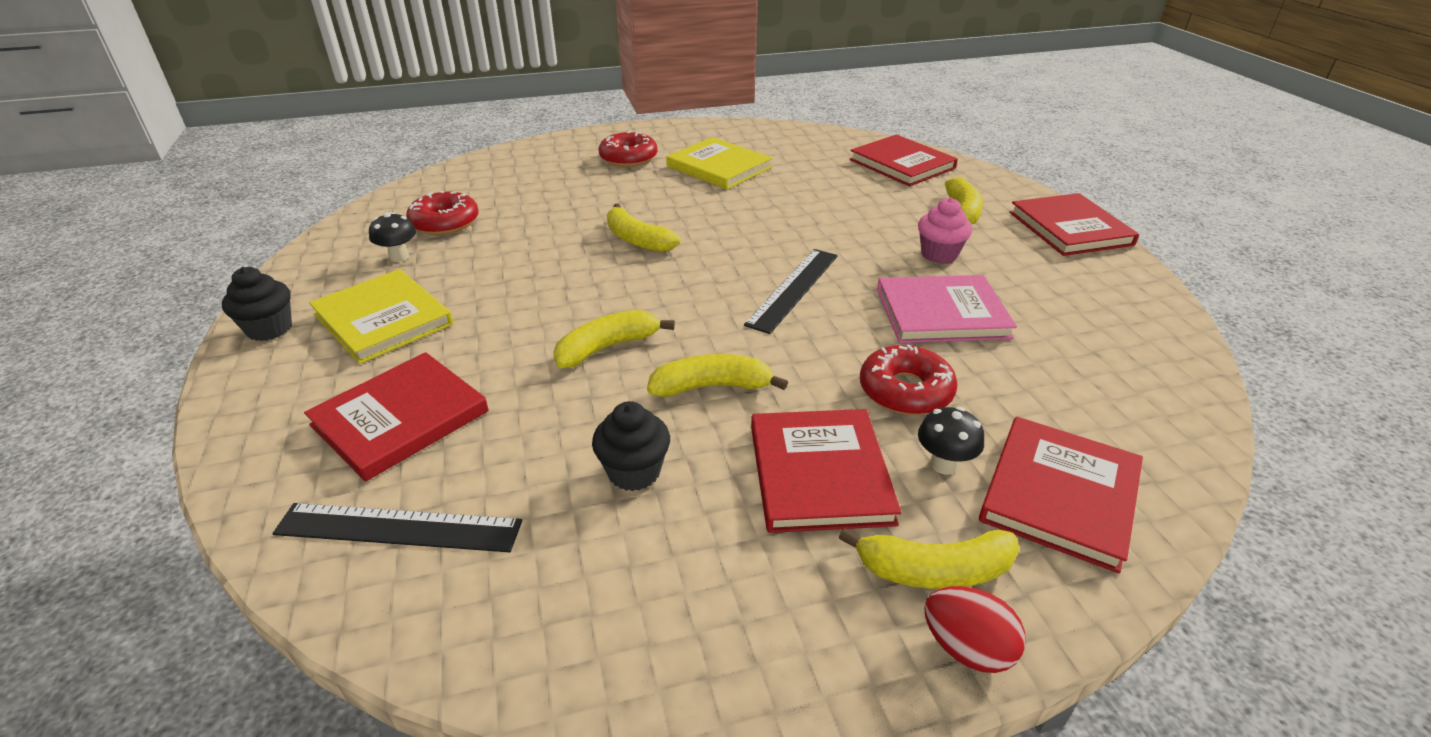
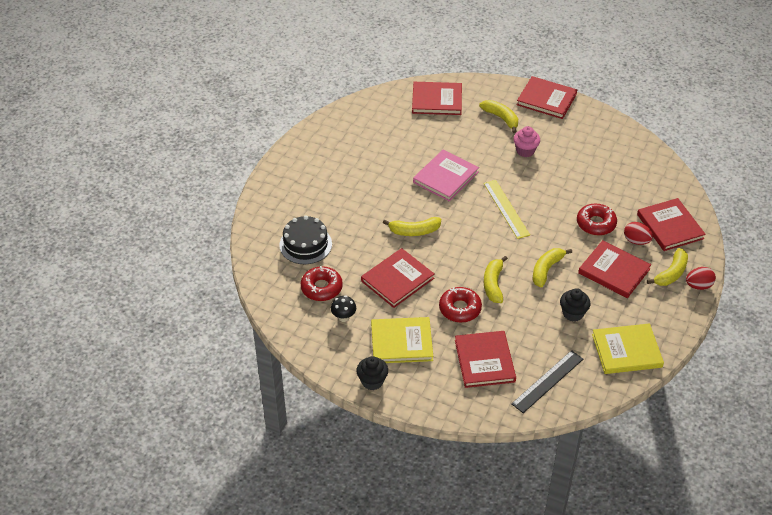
camera: 50 degrees left, 10 degrees up
(516, 186) = (305, 244): none -> black cake
(521, 265) = (397, 279): none -> red book
(628, 158) = (317, 187): red donut -> red donut (460, 309)
(718, 167) = (367, 161): yellow book -> yellow book (626, 351)
(793, 289) = (506, 209): black ruler -> yellow ruler
(941, 313) = (563, 181): pink book -> pink book (445, 177)
(943, 464) = (636, 241): black mushroom -> red egg

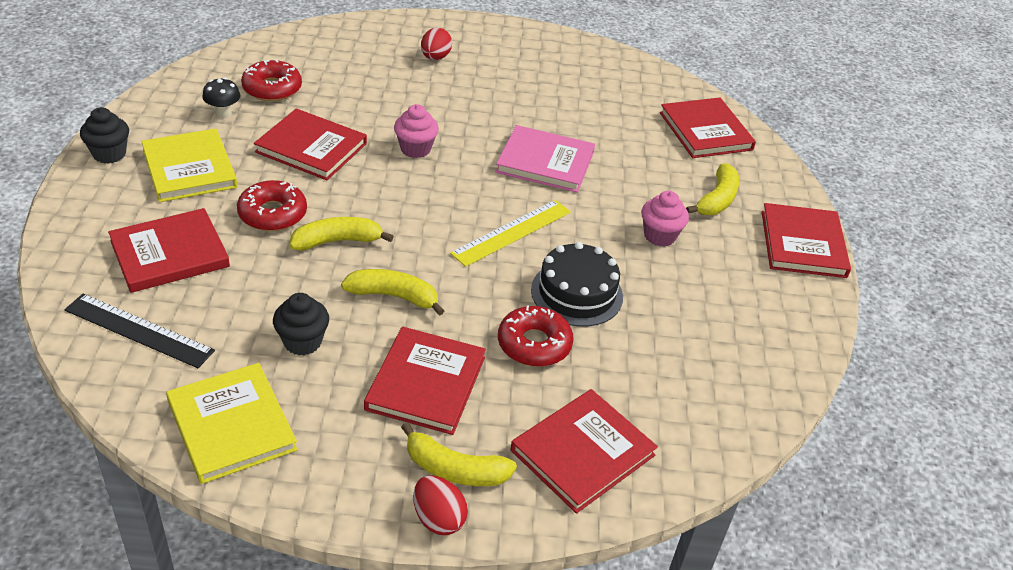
camera: 65 degrees right, 5 degrees down
(305, 244) = (347, 65): black cake -> black cake (577, 293)
(414, 231) = (415, 149): yellow banana -> pink cupcake
(636, 241) = (518, 406): red egg -> red egg (435, 57)

